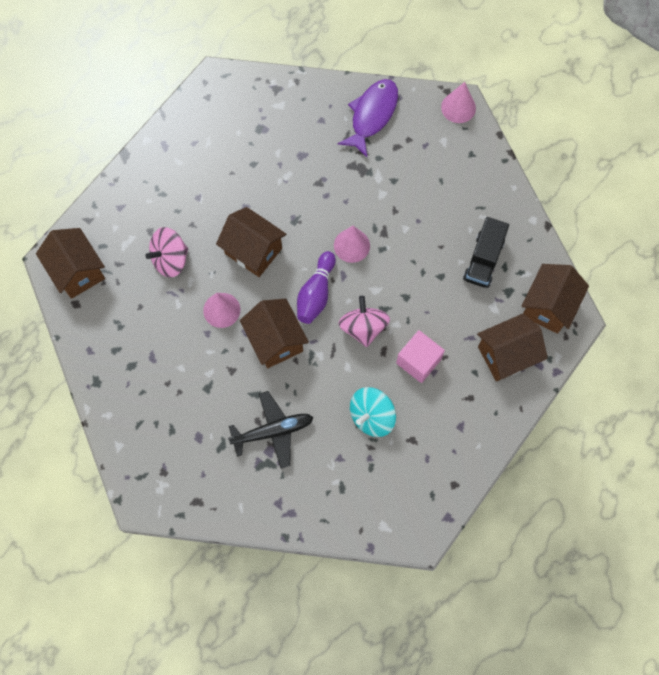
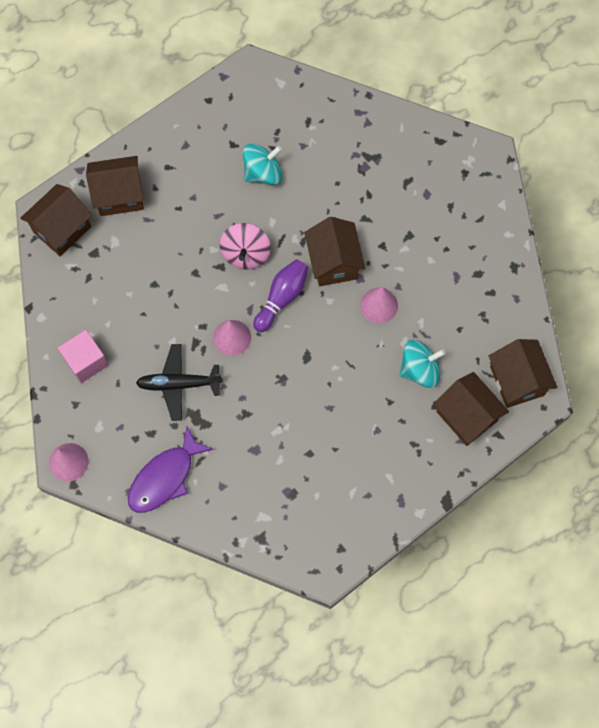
camera: 165 degrees left, 0 degrees up
(170, 259) = (419, 369): pink spinning top -> turquoise spinning top
(253, 251) = (333, 357): brown house -> brown house (466, 416)
(273, 431) = (357, 182): black plane -> black plane (178, 384)
(418, 361) = (204, 210): pink cube -> pink cube (86, 361)
(483, 260) = (106, 289): black truck -> none

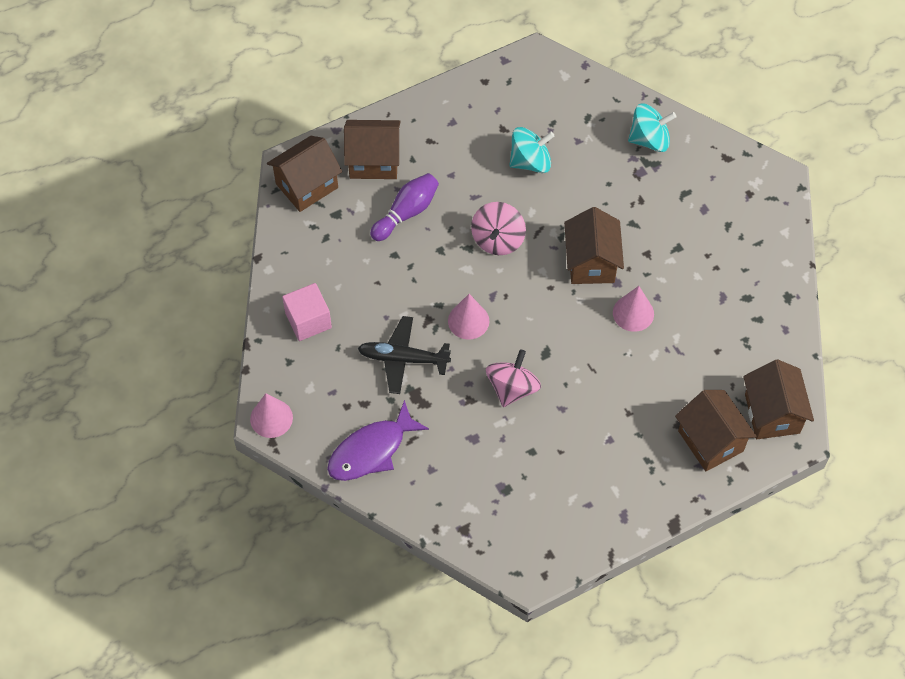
camera: 10 degrees right, 10 degrees down
(282, 298) = (529, 289): purple bowling pin -> purple bowling pin (406, 213)
(282, 395) = (512, 388): none -> pink spinning top
(419, 369) = (667, 385): turquoise spinning top -> turquoise spinning top (649, 139)

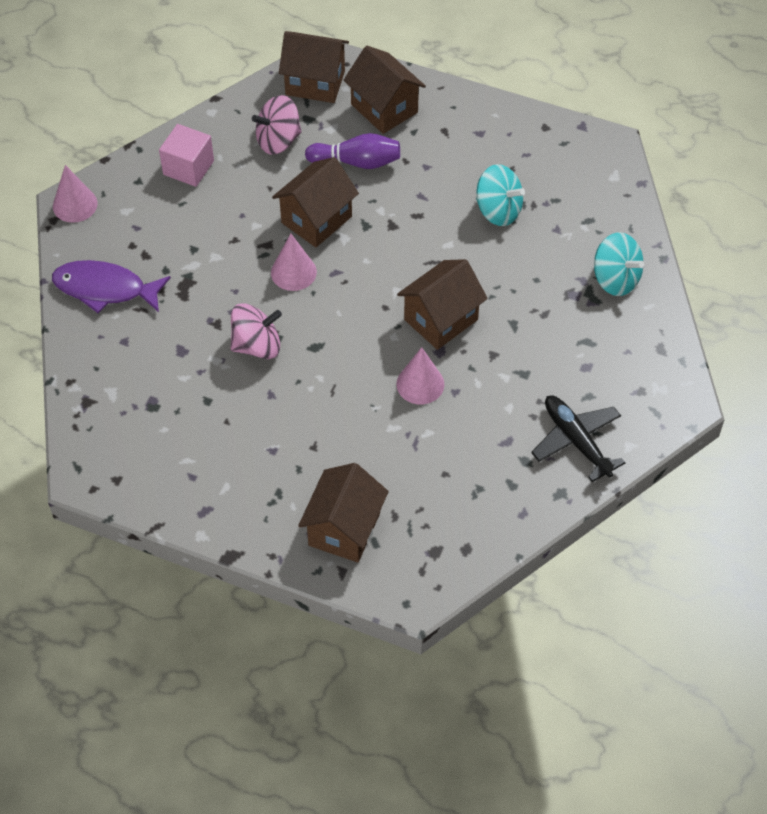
camera: 50 degrees right, 5 degrees down
(403, 359) = (212, 252): black plane -> black plane (576, 440)
(498, 239) = (395, 239): pink spinning top -> pink spinning top (278, 140)
(772, 413) = (420, 560): brown house -> brown house (316, 219)

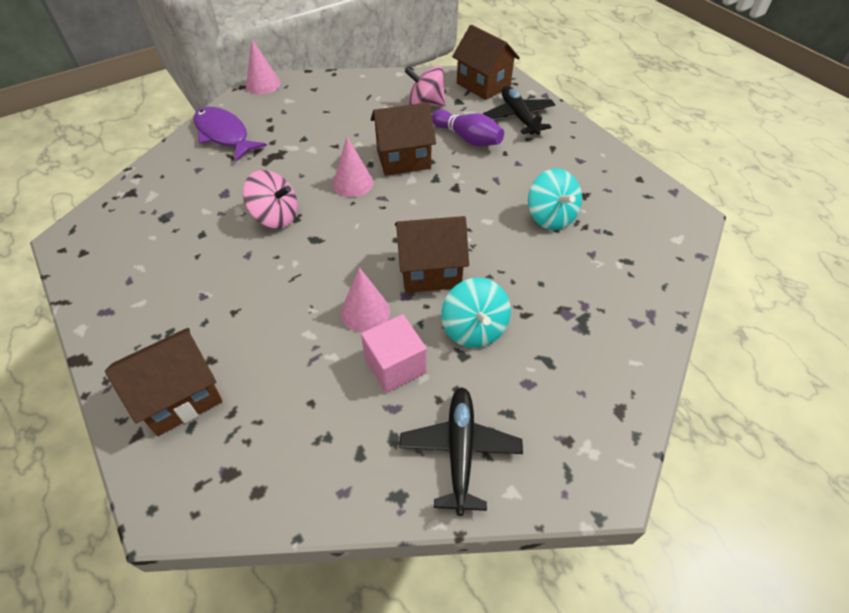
camera: 35 degrees right, 5 degrees down
(188, 168) = (352, 95): pink cube -> pink cube (395, 366)
(384, 108) = (518, 117): brown house -> black plane
(615, 279) = (618, 321): turquoise spinning top -> turquoise spinning top (474, 329)

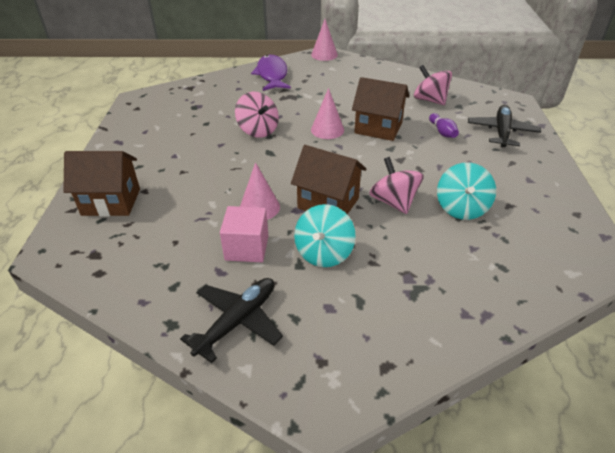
camera: 35 degrees right, 10 degrees down
(467, 138) = (442, 132): purple bowling pin -> purple bowling pin, size x0.64
(483, 85) = (491, 102): brown house -> none
(489, 239) = (393, 202): none -> pink spinning top

